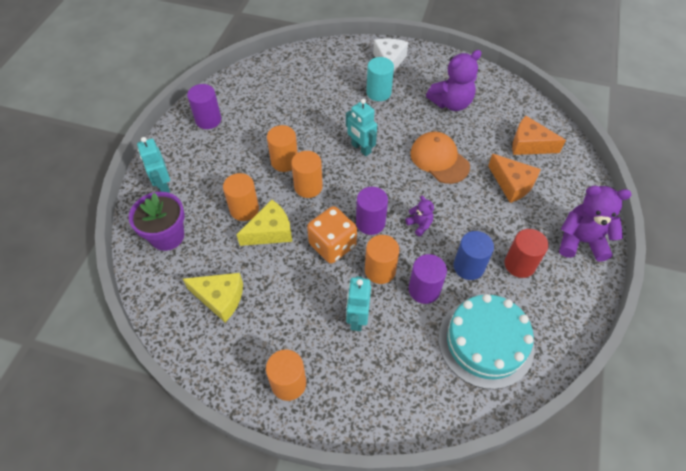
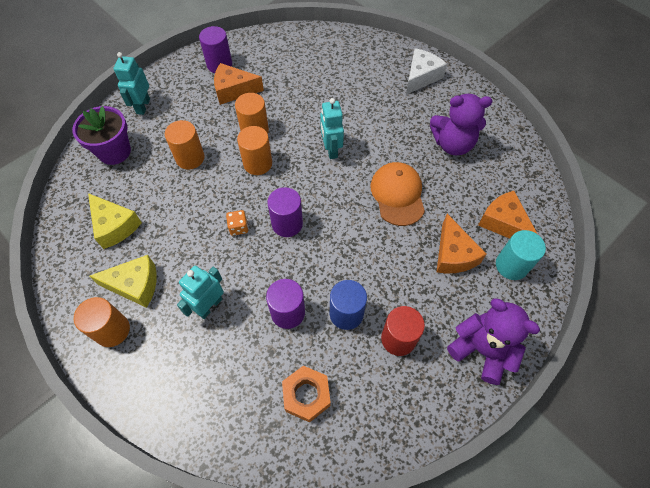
camera: 30 degrees right, 5 degrees up
(239, 136) = (234, 90): none -> orange cheese
(270, 231) = (196, 188): yellow cheese -> yellow cheese (135, 285)
(332, 245) = (238, 227): orange dice -> orange dice, size x0.48
(378, 92) = (388, 103): turquoise cylinder -> turquoise cylinder (511, 265)
(380, 270) = (262, 273): orange cylinder -> none
(419, 224) = (331, 249): purple teddy bear -> none
(485, 342) = (306, 395): turquoise cake -> orange nut

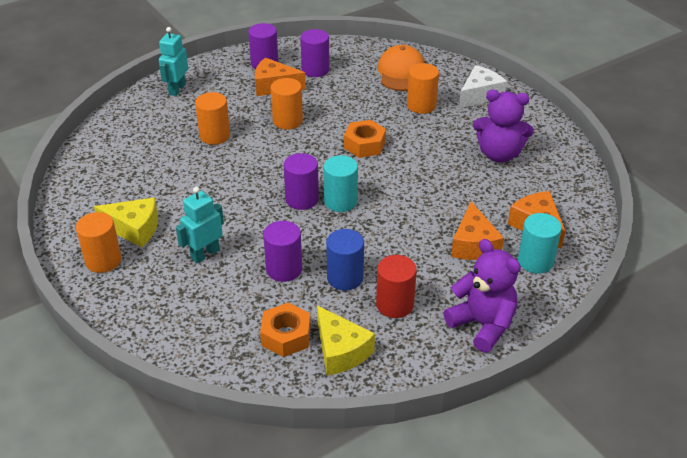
camera: 10 degrees right, 20 degrees down
(114, 152) = (139, 122): purple flower pot -> none
(115, 226) = (125, 180): yellow cheese -> yellow cheese (340, 351)
(238, 227) = (250, 196): orange dice -> none
(257, 163) = (284, 148): orange cylinder -> orange cylinder (421, 105)
(268, 66) = (315, 70): none -> purple cylinder
(323, 221) = (340, 201): none -> turquoise cylinder
(331, 149) = (364, 145): turquoise robot -> orange nut
(397, 195) = (426, 189): orange cap -> orange cap (401, 72)

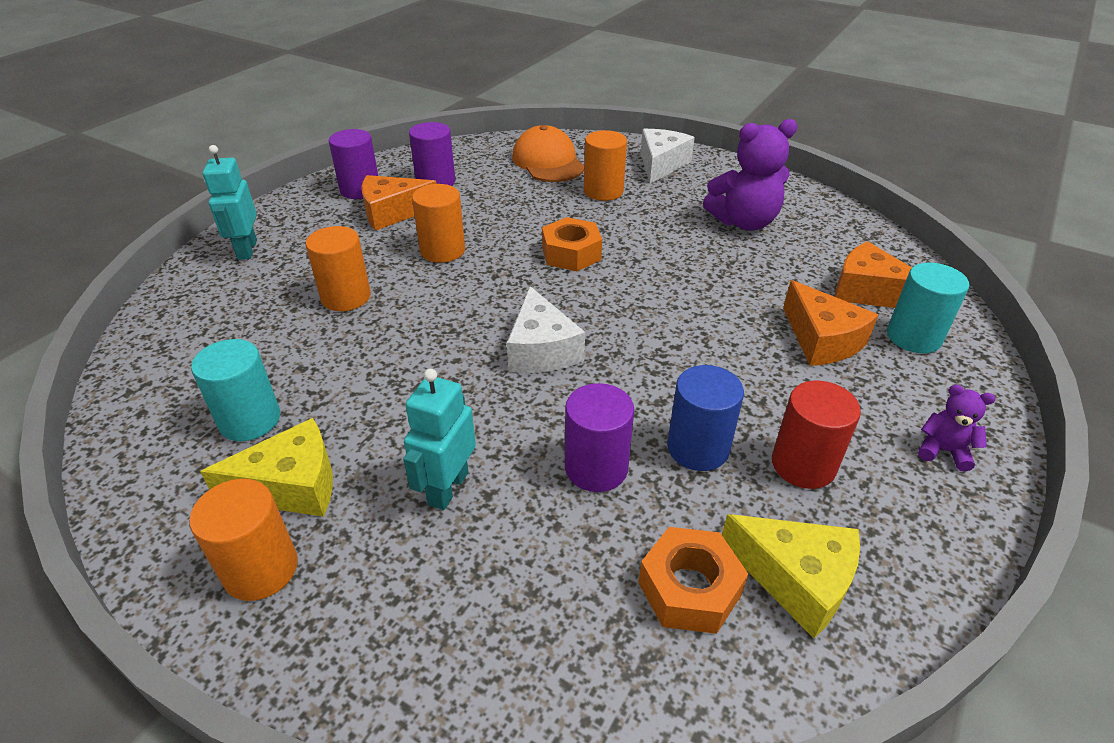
camera: 25 degrees left, 0 degrees up
(302, 199) = (541, 350): purple cylinder -> white cheese
(340, 201) = (599, 336): turquoise cylinder -> turquoise cylinder (250, 420)
(482, 325) = (943, 450): purple teddy bear -> purple teddy bear, size x0.50

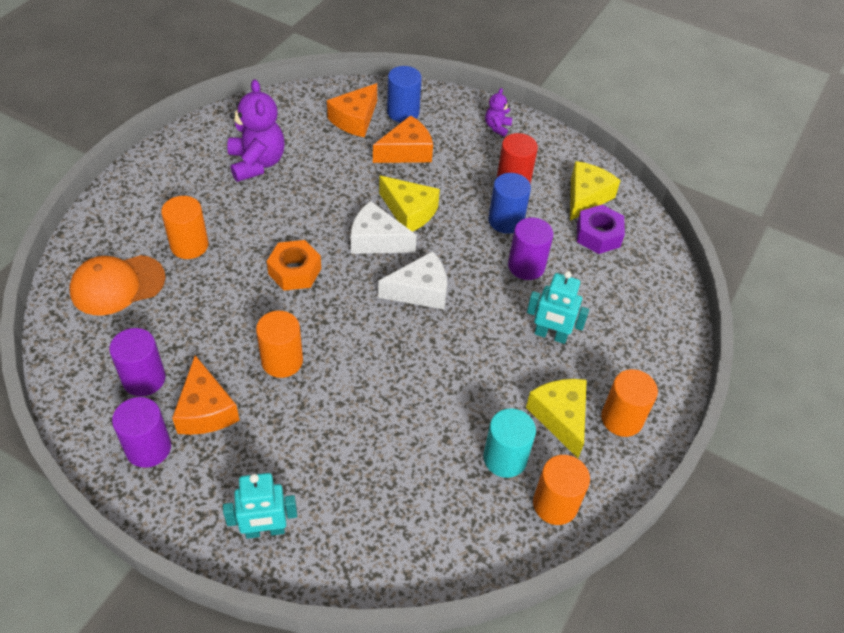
camera: 95 degrees left, 10 degrees up
(346, 297) = (352, 425): orange cylinder -> orange cylinder (555, 504)
(661, 165) = (144, 201): white cheese -> white cheese (376, 240)
(689, 589) = (598, 235): orange nut -> purple nut
(692, 341) = (409, 212): none -> yellow cheese
(913, 337) = (403, 112): turquoise cylinder -> blue cylinder

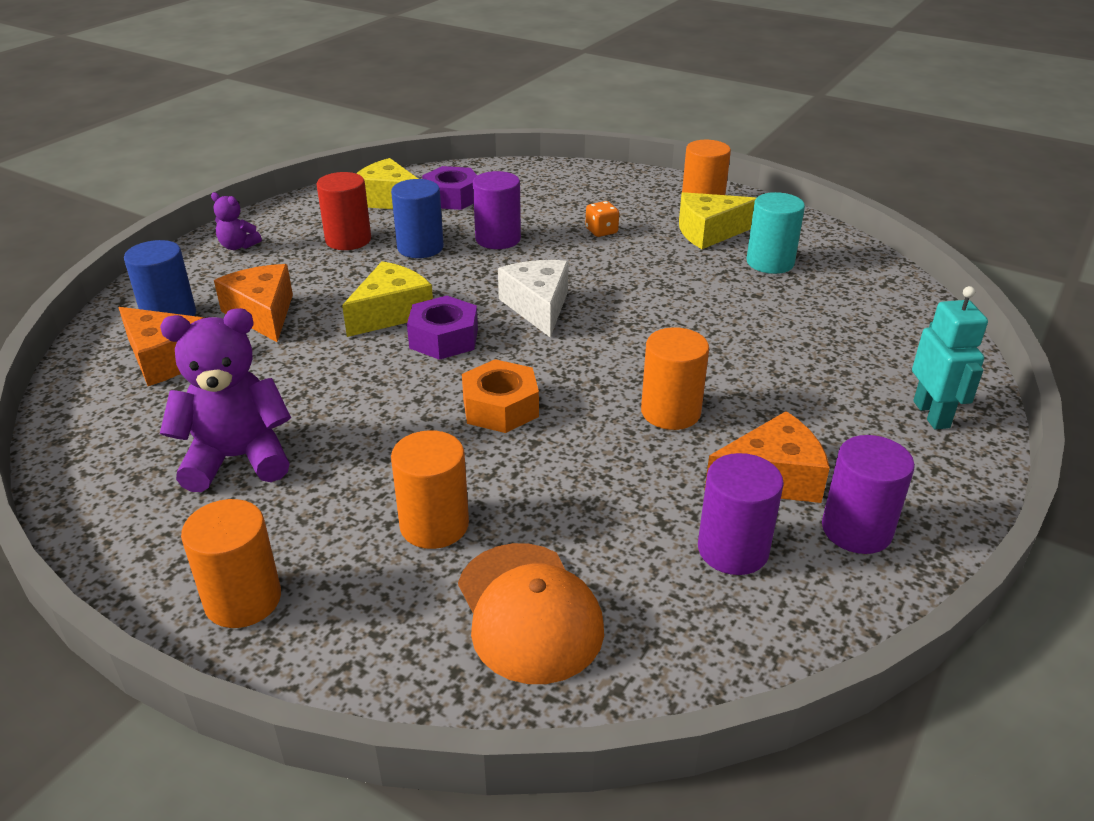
camera: 85 degrees left, 15 degrees down
(376, 240) = (444, 338): white cheese -> purple nut
(550, 335) = (601, 231): turquoise robot -> orange dice
(555, 504) = (813, 240): orange cylinder -> orange cylinder (243, 600)

